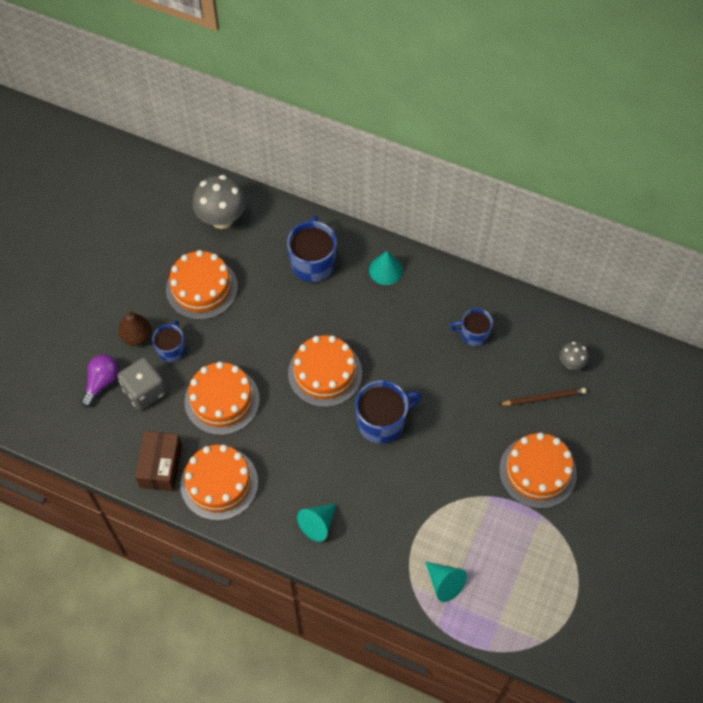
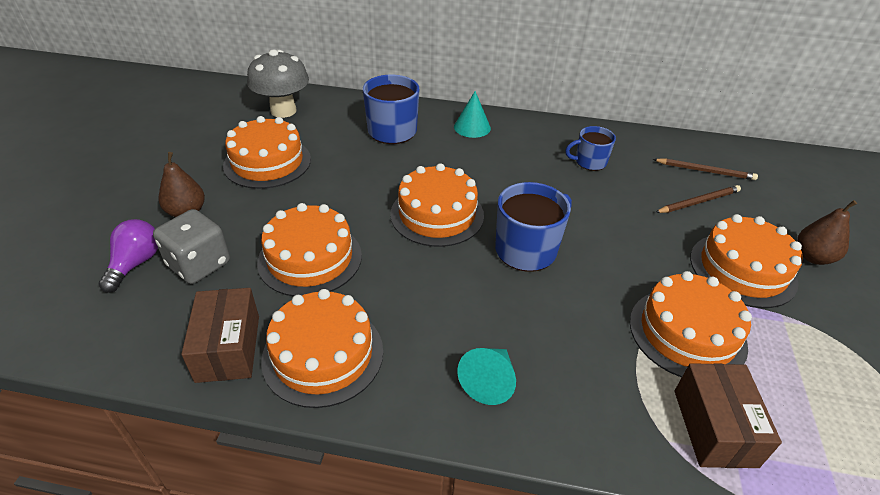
camera: 15 degrees left, 20 degrees down
(172, 349) = (235, 218): blue mug -> none
(444, 583) = (714, 427): turquoise cone -> brown box
(464, 516) = (687, 333): none -> orange cake
(571, 363) = (705, 171): grey mushroom -> brown pencil
(601, 471) = (813, 257): none -> brown pear

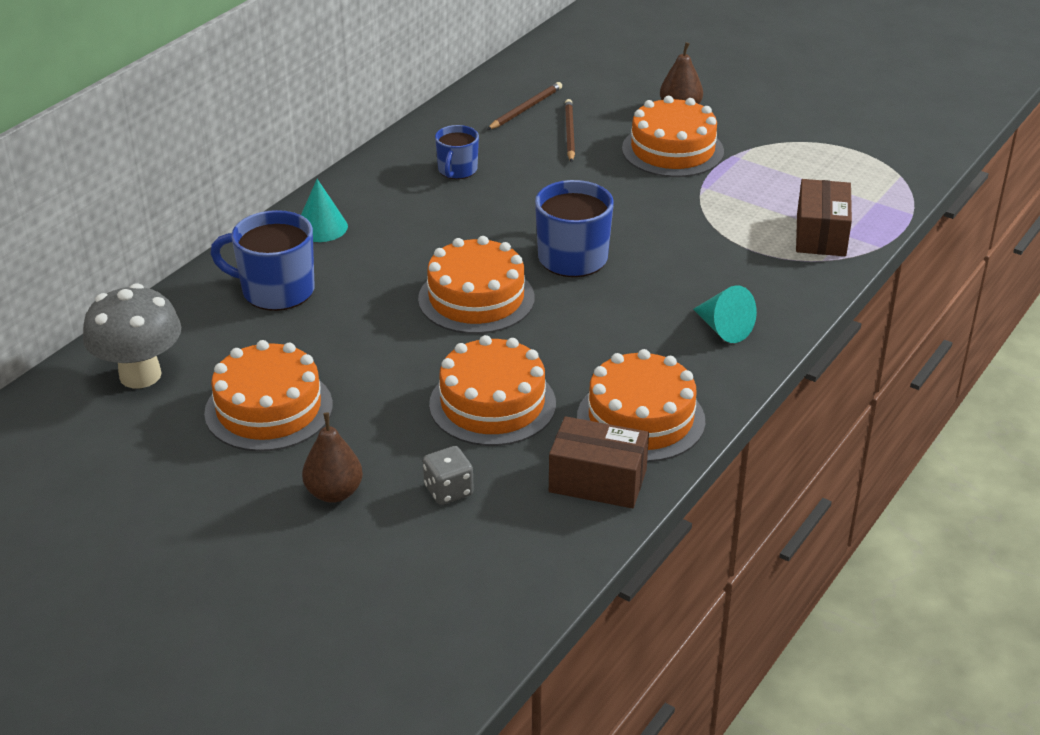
camera: 65 degrees left, 5 degrees down
(135, 264) = (413, 543): purple light bulb -> none
(199, 264) = (448, 490): grey dice -> grey dice, size x0.64
(687, 333) = (727, 209): orange cake -> none
(714, 427) = (821, 235): brown box -> brown box turned 75 degrees clockwise

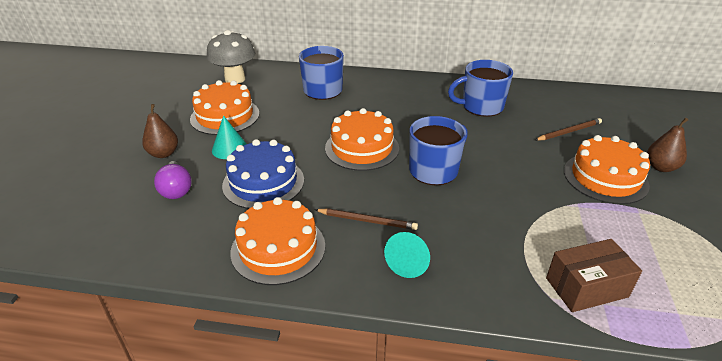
camera: 65 degrees right, 0 degrees up
(321, 227) = (386, 85): turquoise cone -> turquoise cone (229, 148)
(448, 490) = (176, 189): grey dice -> purple light bulb
(457, 170) = (481, 106): blue mug -> blue mug, size x1.63
(492, 404) = (263, 182): orange cake -> blue cake
(525, 109) = (573, 110): brown pencil -> brown pencil (367, 221)
(597, 481) = (204, 246): brown box -> none

